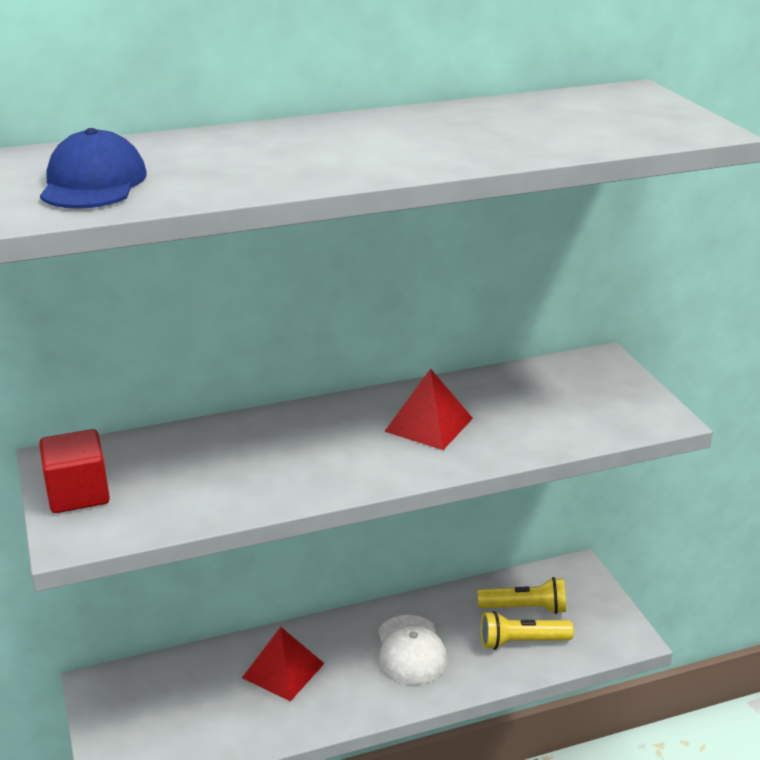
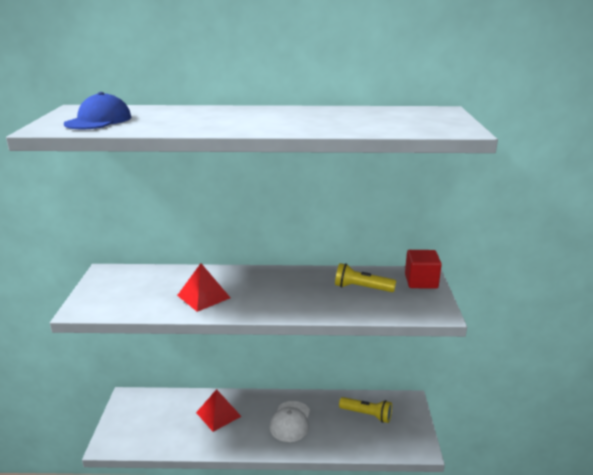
camera: 20 degrees right, 5 degrees down
(78, 494) = (100, 289): red cube -> red cube (421, 281)
(429, 424) = (299, 290): red pyramid -> red pyramid (203, 296)
(521, 642) = (355, 433): yellow flashlight -> yellow flashlight (362, 288)

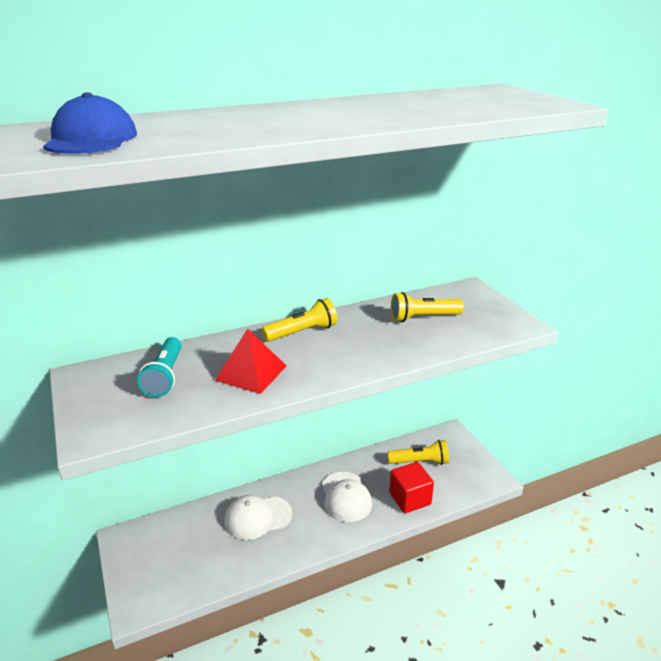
camera: 25 degrees left, 5 degrees up
(150, 285) = (165, 376): none -> turquoise flashlight
(218, 414) = (257, 517): red pyramid -> white cap
(262, 277) = (302, 332): none -> yellow flashlight
(421, 281) = (474, 296): red cube -> red cube (410, 498)

